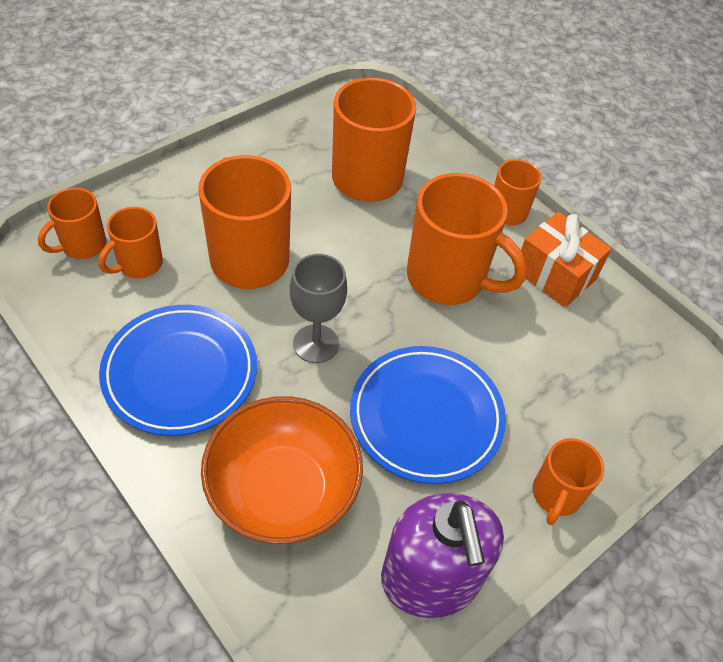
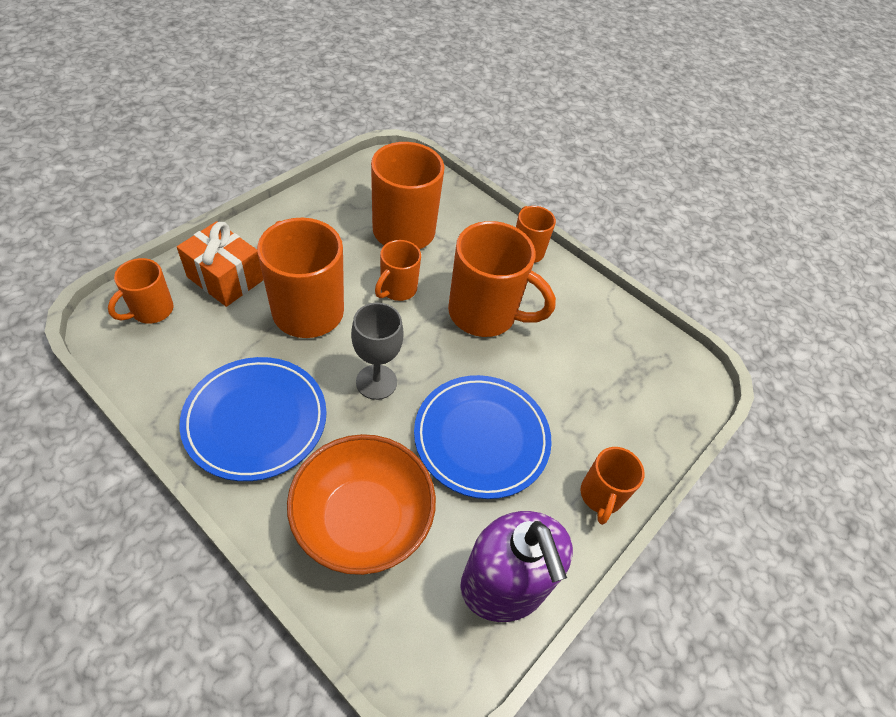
camera: 10 degrees left, 0 degrees up
(138, 264) = (206, 324): orange mug -> orange mug (397, 289)
(555, 275) = (574, 302): orange gift -> orange gift (225, 278)

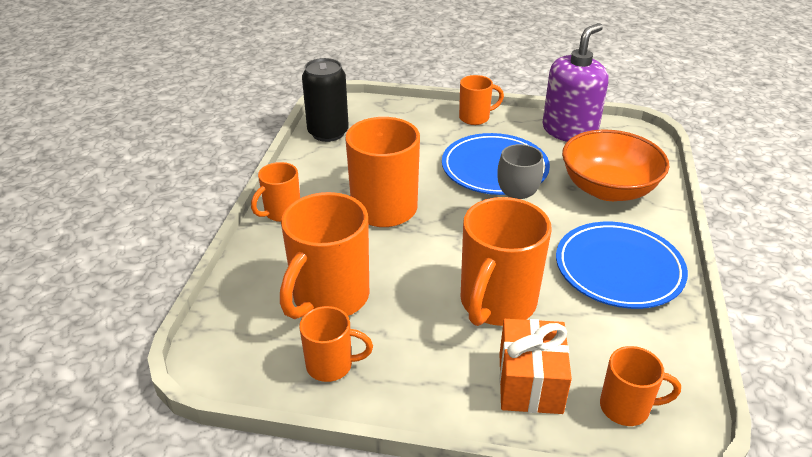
camera: 115 degrees left, 15 degrees down
(397, 289) = (411, 263): orange mug -> orange mug (331, 365)
(644, 340) = (328, 133): none -> black can

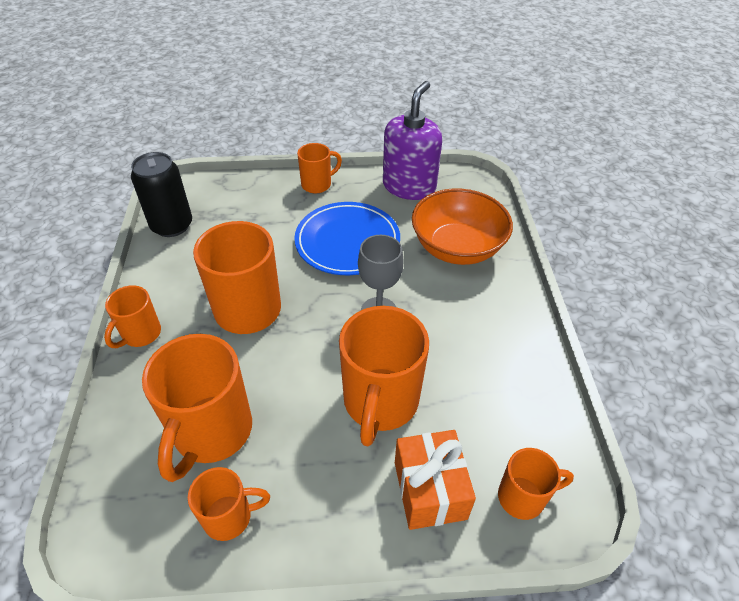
camera: 15 degrees left, 10 degrees up
(619, 269) = (484, 338): blue plate -> none

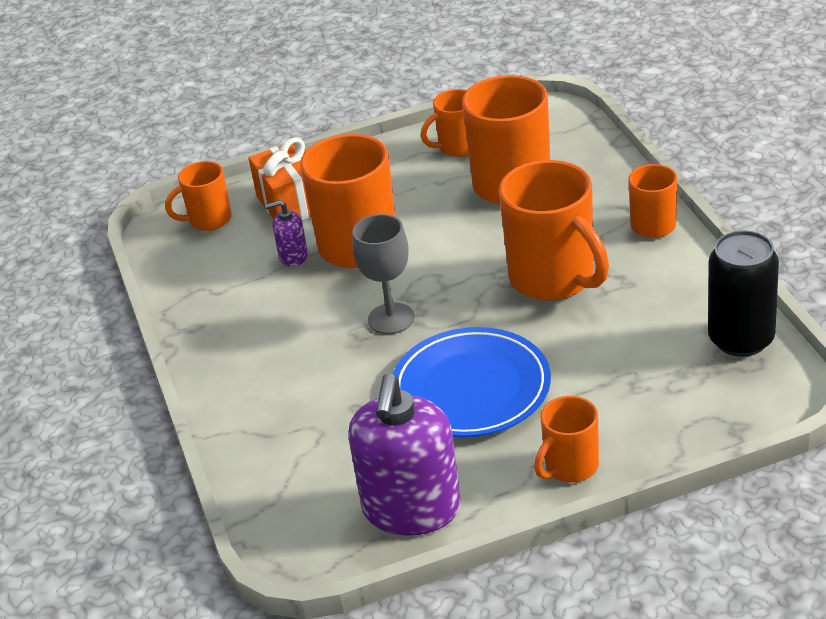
camera: 170 degrees right, 10 degrees down
(442, 408) = (293, 256): none -> purple soap dispenser
(457, 247) = (307, 425): orange bowl -> none

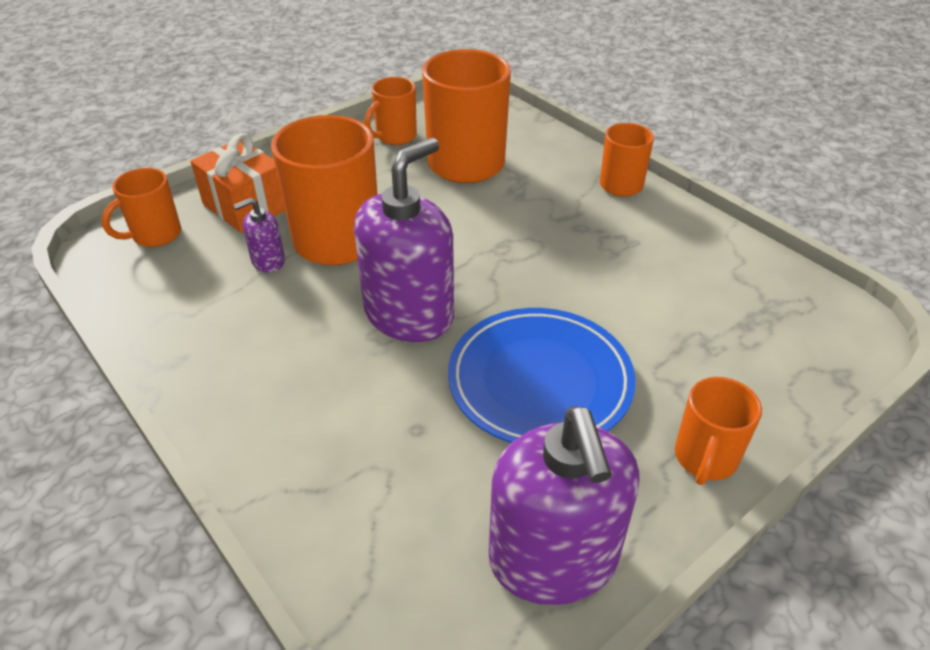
camera: 25 degrees left, 5 degrees up
(391, 319) = (409, 314): grey goblet -> purple soap dispenser
(554, 279) = (559, 247): orange mug -> none
(741, 339) = (776, 281): black can -> none

